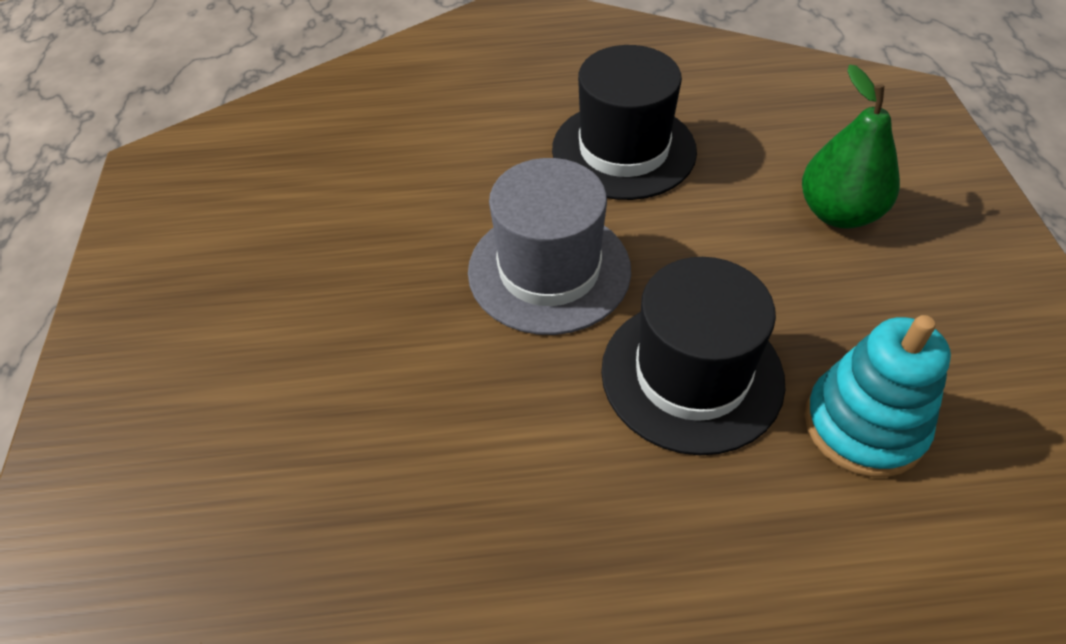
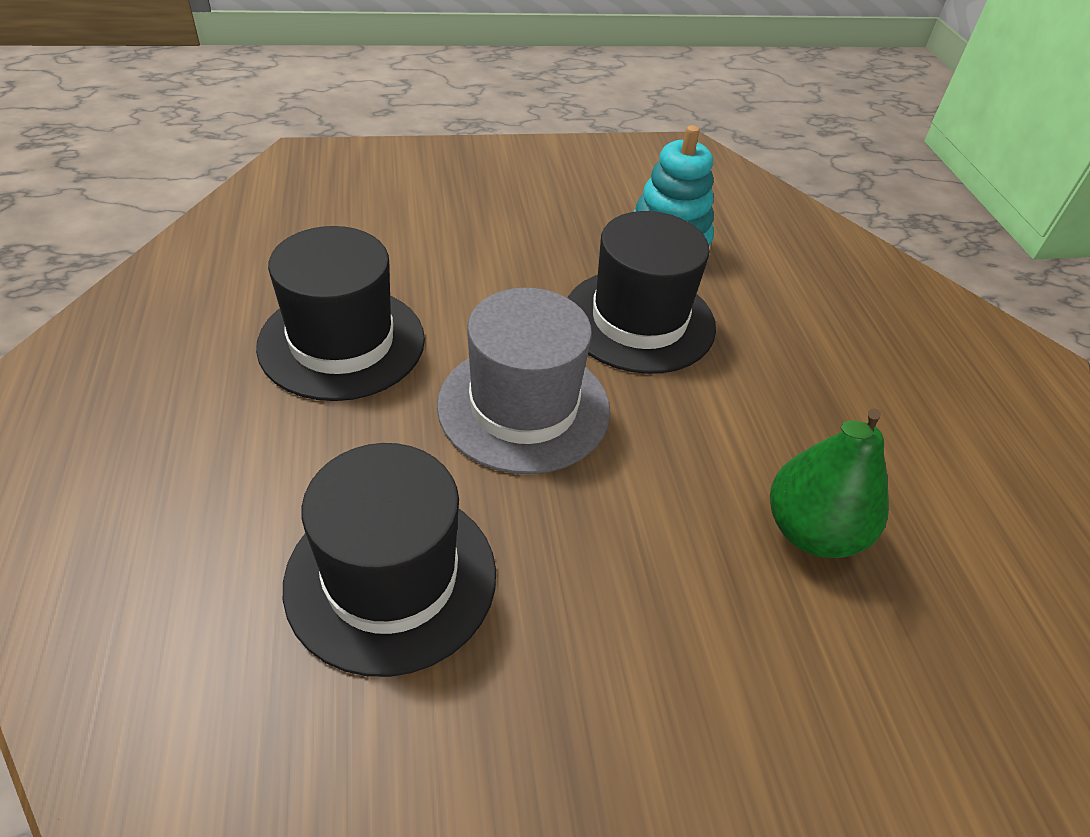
camera: 100 degrees left, 5 degrees down
(380, 196) = (391, 578): none -> black hat
(838, 213) = (453, 219): green pear -> green pear (812, 531)

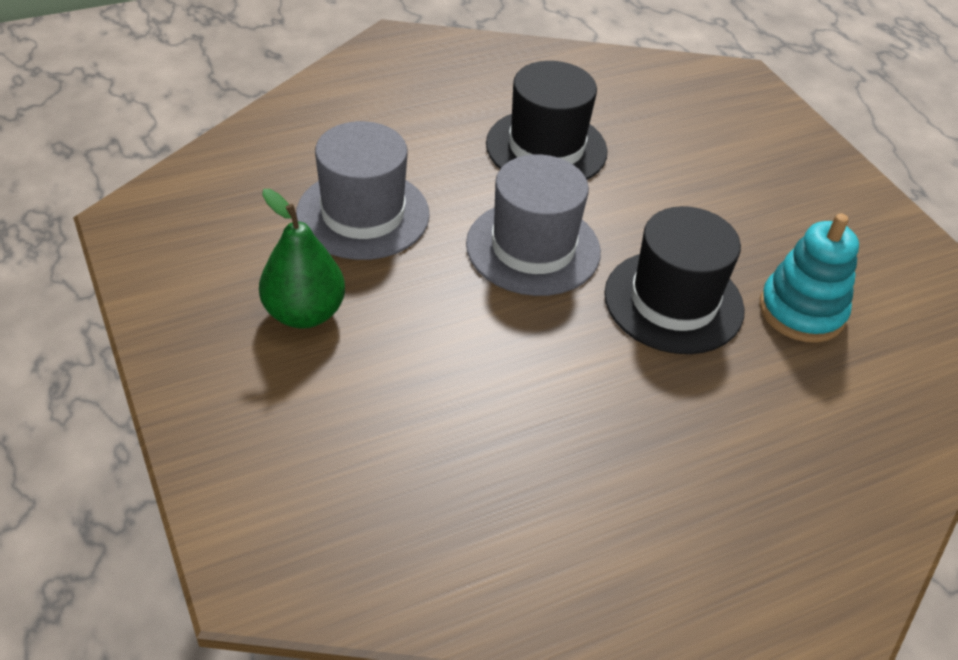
camera: 75 degrees right, 0 degrees up
(391, 578) = (363, 214): black hat -> grey hat
(812, 531) = (486, 428): green pear -> green pear (304, 313)

